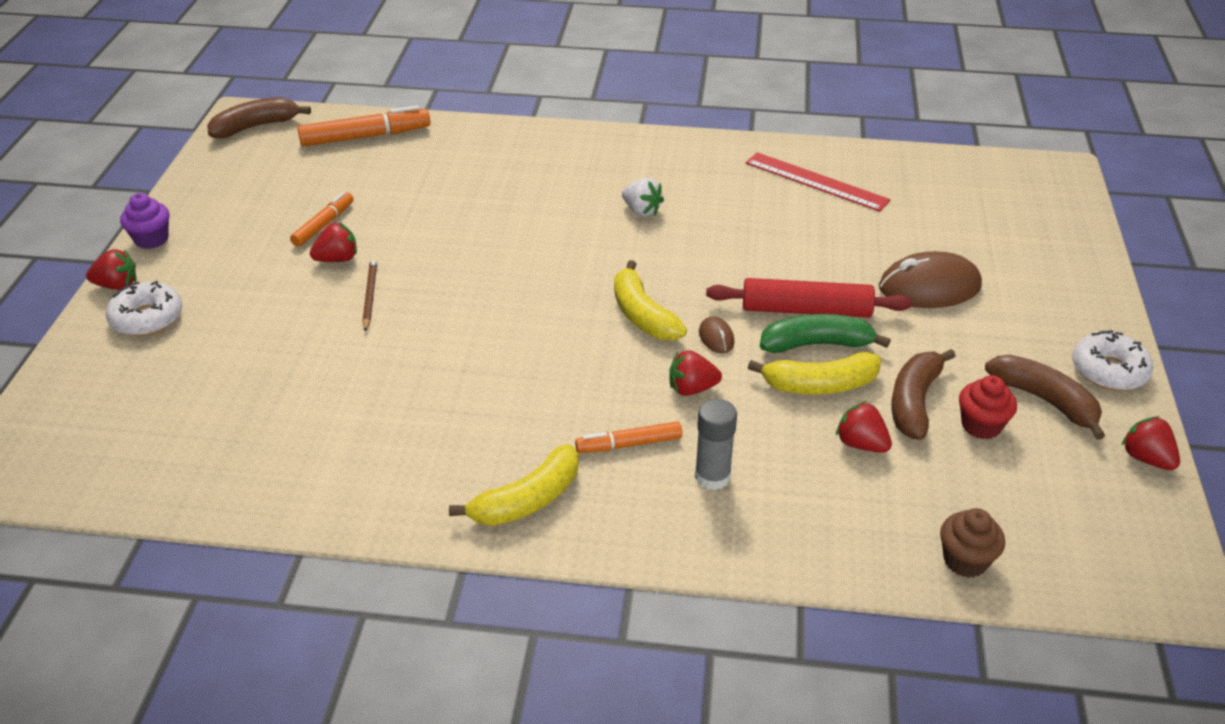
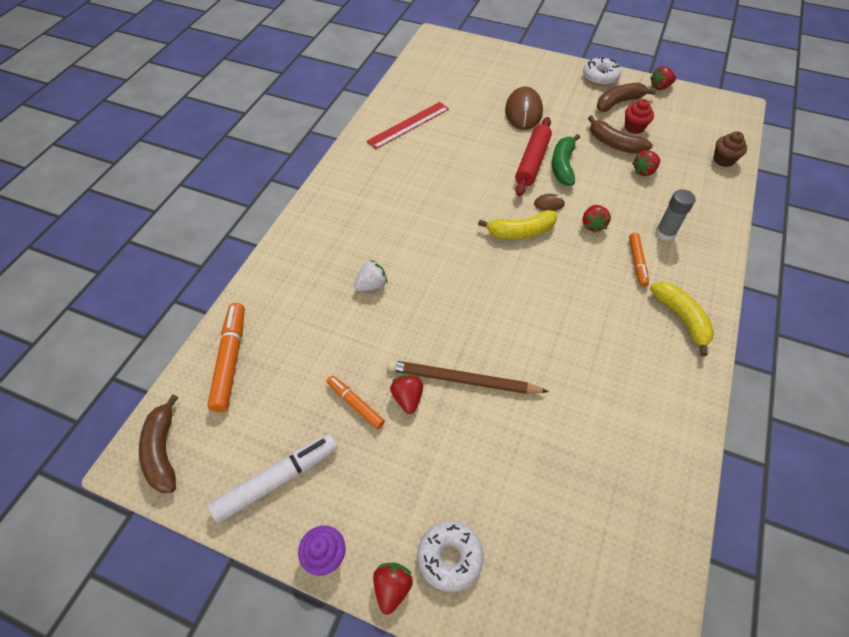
camera: 75 degrees left, 15 degrees up
(230, 195) = (277, 480): none -> white marker
(369, 296) = (462, 380): brown pencil -> brown pencil, size x1.84
(641, 210) = (409, 209): white strawberry -> white strawberry (371, 285)
(819, 385) = (597, 173): yellow banana -> none

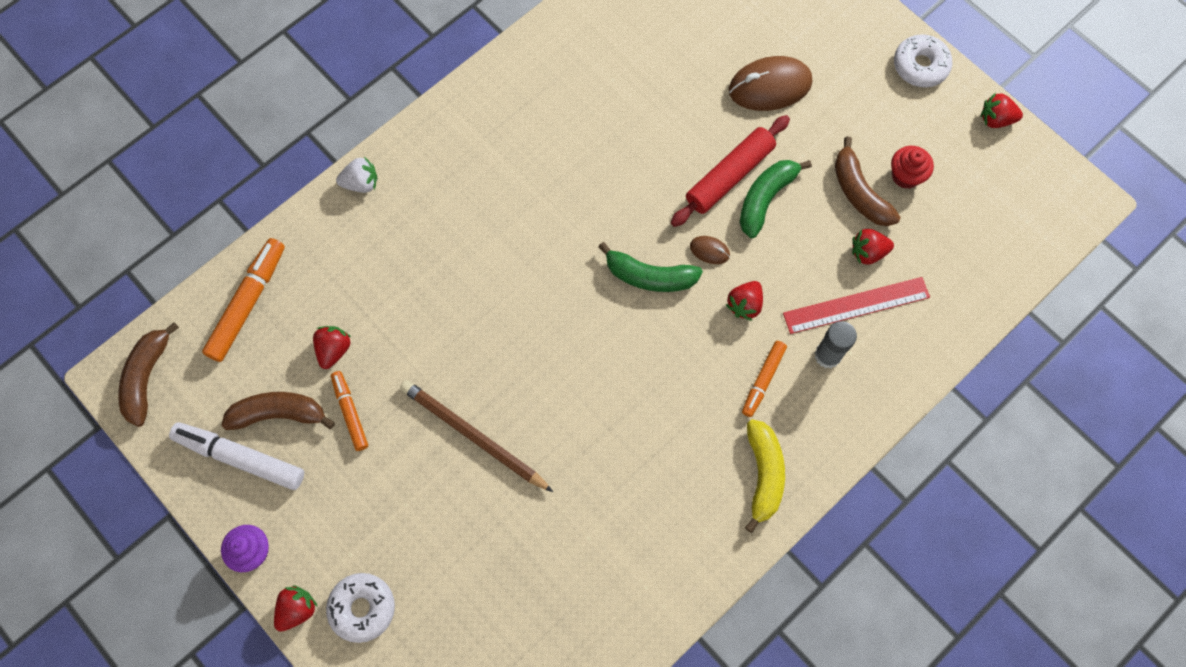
camera: 25 degrees right, 15 degrees up
(277, 480) = (240, 457): white marker -> white marker turned 150 degrees counterclockwise
(371, 285) = (436, 274): white strawberry -> white strawberry (361, 183)
(407, 398) = (406, 430): red strawberry -> red strawberry (334, 350)
(408, 125) = (603, 48): red ruler -> red ruler (856, 305)
(520, 232) = (649, 276): yellow banana -> green banana
(523, 112) = (770, 86): brown mouse -> brown mouse turned 45 degrees clockwise
(618, 102) = (915, 123): brown banana -> brown banana (279, 414)
(723, 160) = (990, 280): brown cupcake -> none

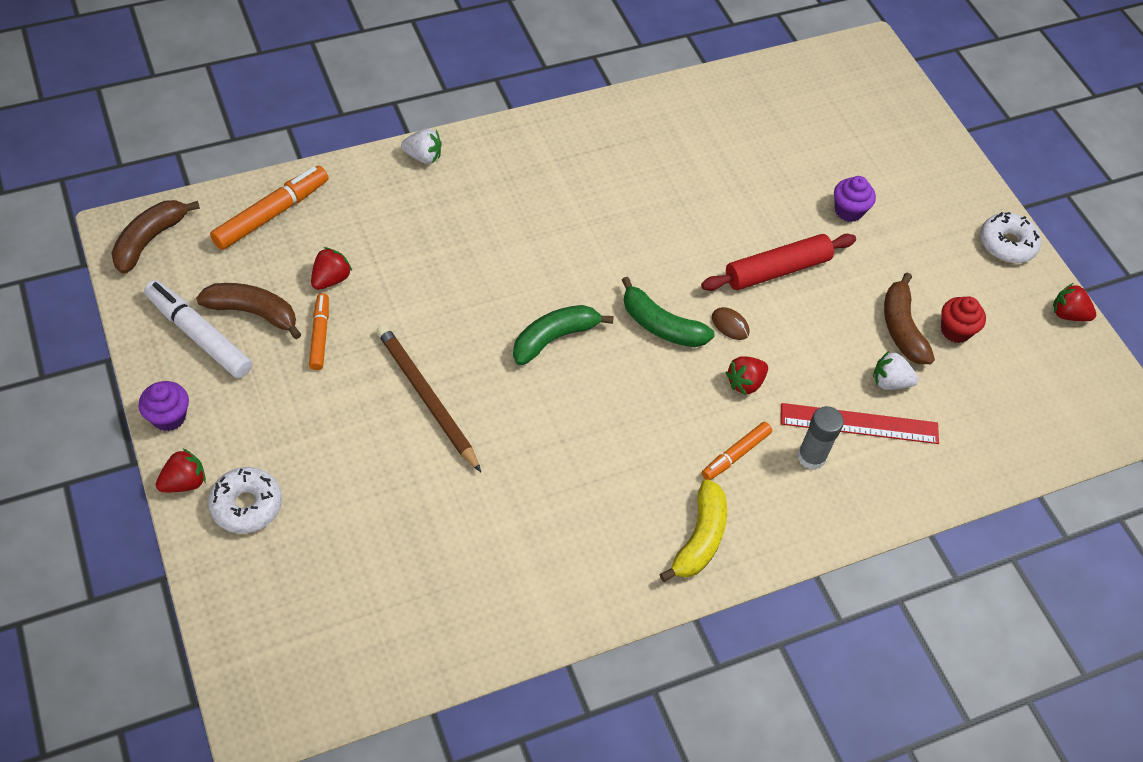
camera: 15 degrees right, 15 degrees down
(765, 199) = (804, 301): green banana -> green banana (554, 338)
(770, 86) = (848, 211): brown mouse -> purple cupcake
(868, 252) = (890, 382): red strawberry -> white strawberry

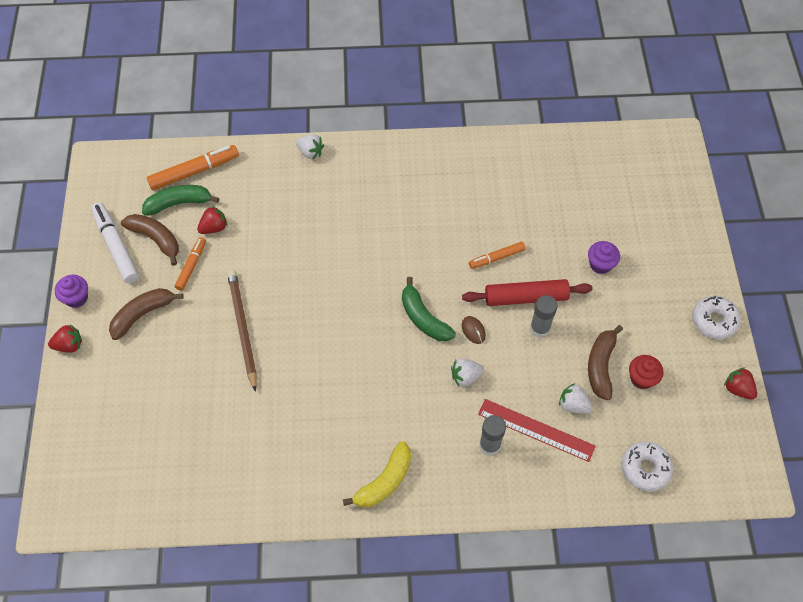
camera: 25 degrees right, 5 degrees up
(150, 240) = (111, 172): brown banana -> brown banana (143, 314)
(246, 505) = (100, 371): white donut -> white donut (645, 468)
(554, 338) = (345, 308): green banana -> green banana (179, 203)
(735, 455) = (436, 428): orange marker -> orange marker (496, 258)
(745, 383) = (465, 376): red strawberry -> white strawberry
(810, 302) = (540, 328): none -> grey glue stick

